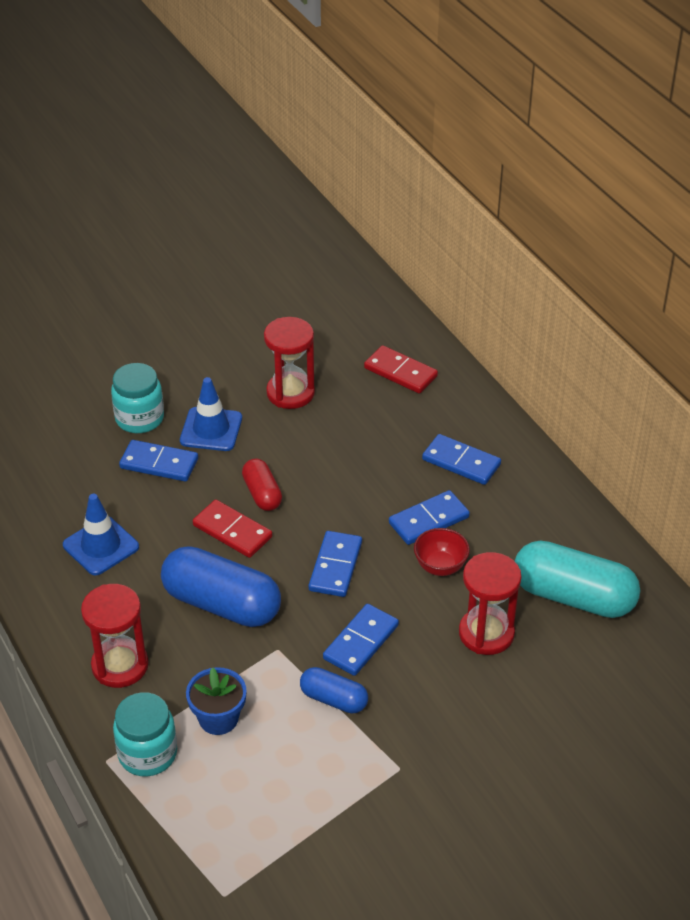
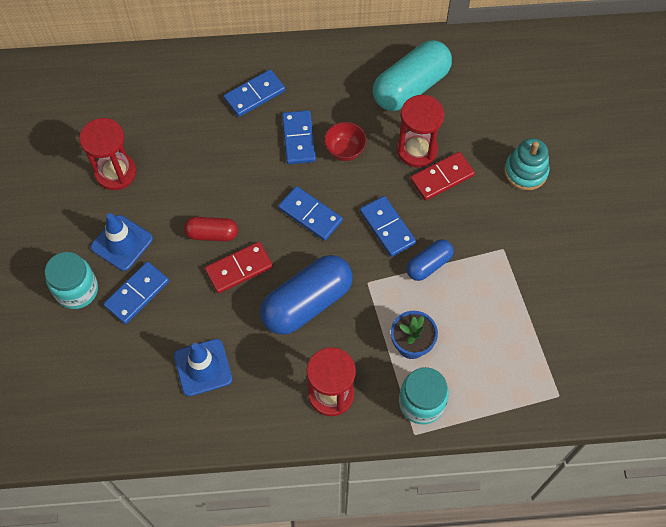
camera: 65 degrees left, 20 degrees up
(400, 372) = (140, 92): red domino -> red domino (442, 177)
(529, 756) = (525, 172): none -> turquoise stacking toy

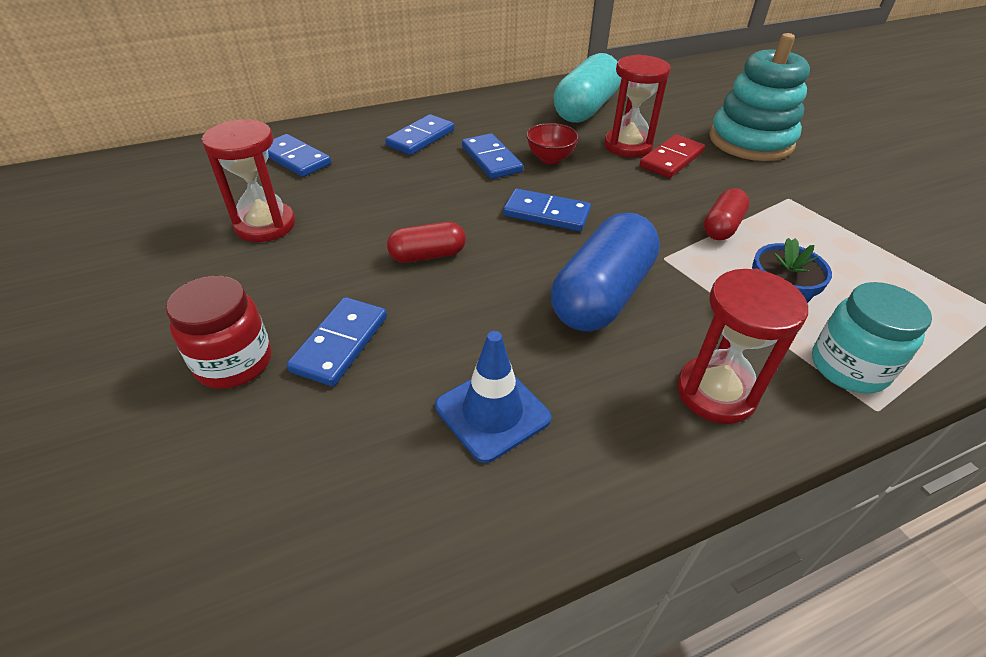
camera: 20 degrees left, 20 degrees down
(77, 290) = (234, 362): turquoise jar -> red jar
(122, 243) = (296, 291): blue traffic cone -> none
(239, 269) = (484, 281): red domino -> none
(387, 227) = (646, 206): blue domino -> blue domino (295, 159)
(429, 265) = (722, 227): blue capsule -> red capsule
(525, 172) = (750, 141): turquoise stacking toy -> turquoise stacking toy, size x1.65

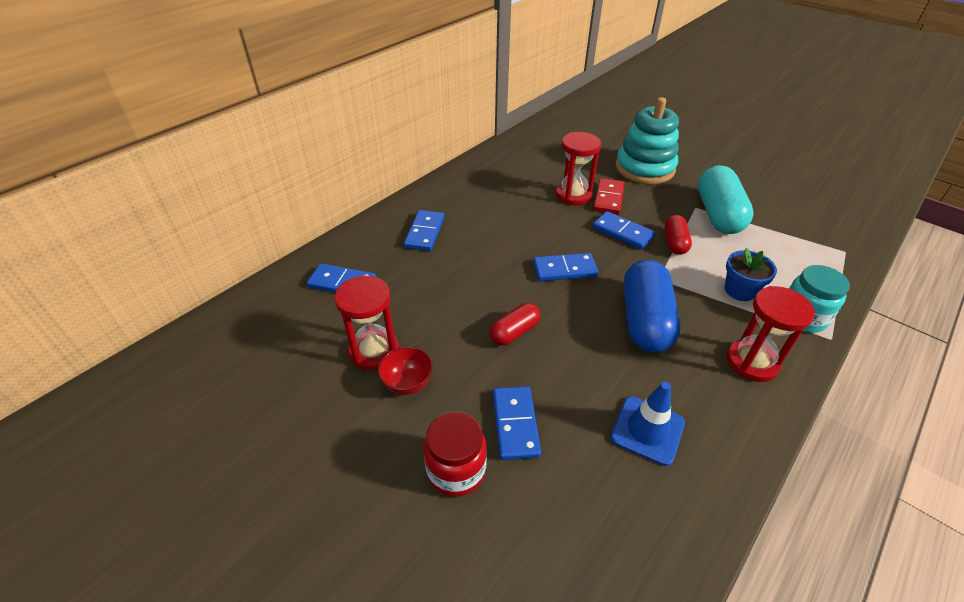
camera: 25 degrees left, 0 degrees up
(491, 159) = (492, 236): blue domino -> blue domino (622, 232)
(550, 159) = (531, 222): red bowl -> red bowl (407, 383)
(585, 109) = (521, 171): turquoise capsule -> turquoise capsule (718, 214)

